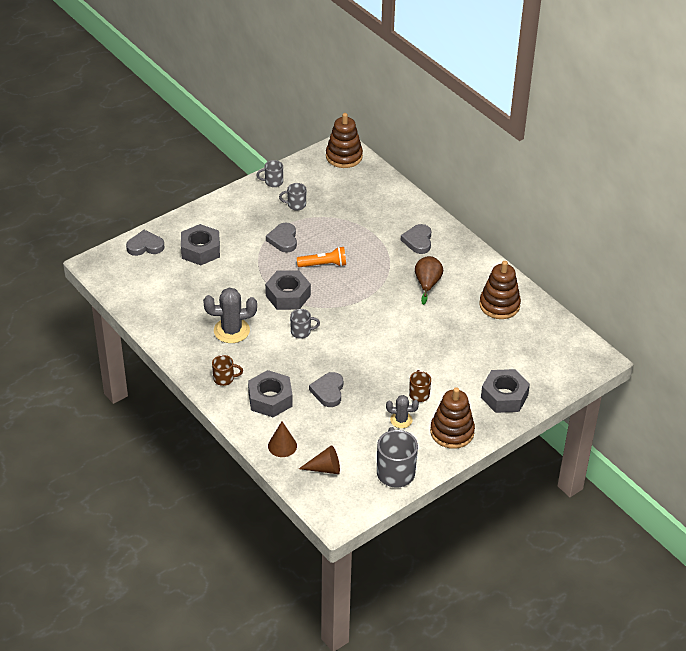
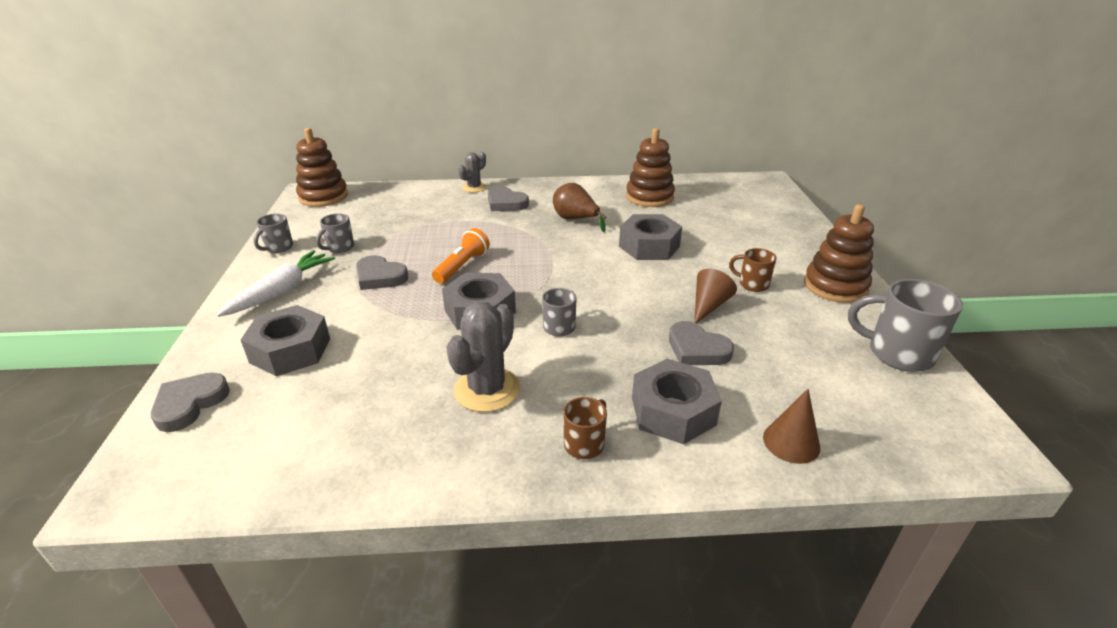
camera: 55 degrees left, 10 degrees down
(238, 214) = (282, 291): none -> white carrot
(325, 468) = (866, 416): brown cone -> brown cone (708, 305)
(401, 420) = (793, 313): grey cactus -> grey cactus (474, 187)
(504, 396) = (792, 237): grey nut -> grey nut (649, 246)

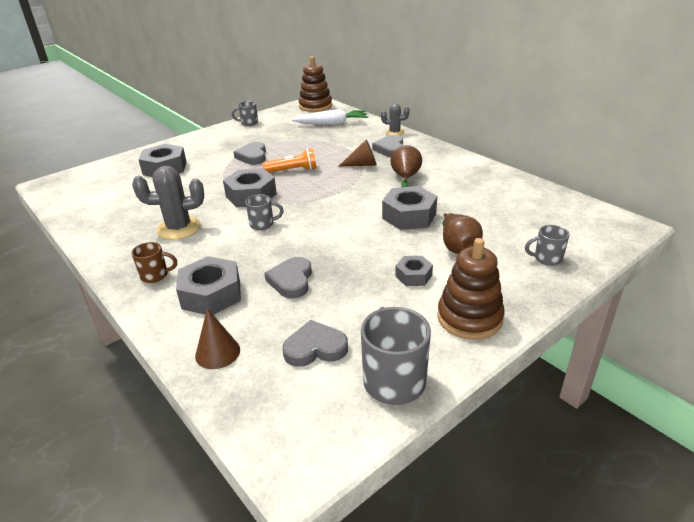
camera: 55 degrees right, 0 degrees up
(190, 404) = (108, 169): grey heart -> grey heart (315, 348)
(282, 291) = (211, 143): white carrot -> white carrot (332, 124)
(339, 247) = (268, 134): grey mug -> grey mug (546, 258)
(649, 197) = (490, 188): brown stacking toy -> none
(708, 305) = (355, 267): brown cone -> brown cone (362, 164)
(727, 248) = (458, 247): none -> brown pear
(752, 284) = (413, 276): brown mug -> grey nut

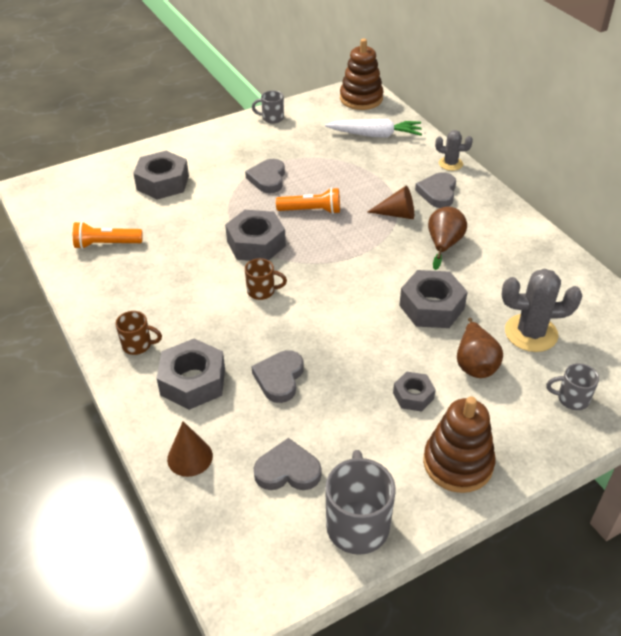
camera: 10 degrees right, 10 degrees up
(119, 211) = (106, 244): none -> orange flashlight
(179, 228) = (169, 281): grey cactus -> grey cactus (531, 333)
(263, 224) = (262, 291): grey mug -> brown mug

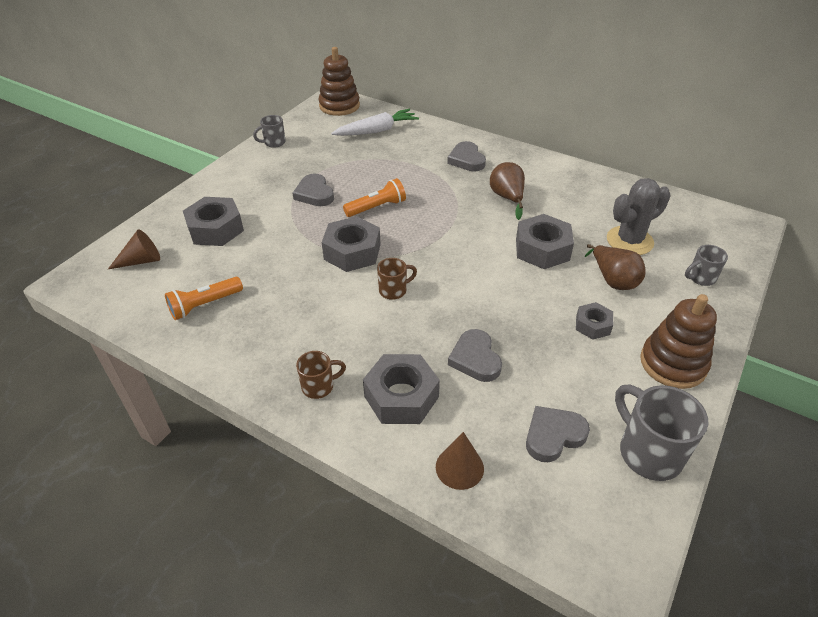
camera: 30 degrees left, 0 degrees up
(397, 214) = (450, 186): brown cone -> brown cone (141, 261)
(450, 164) = (456, 135): grey cactus -> none

